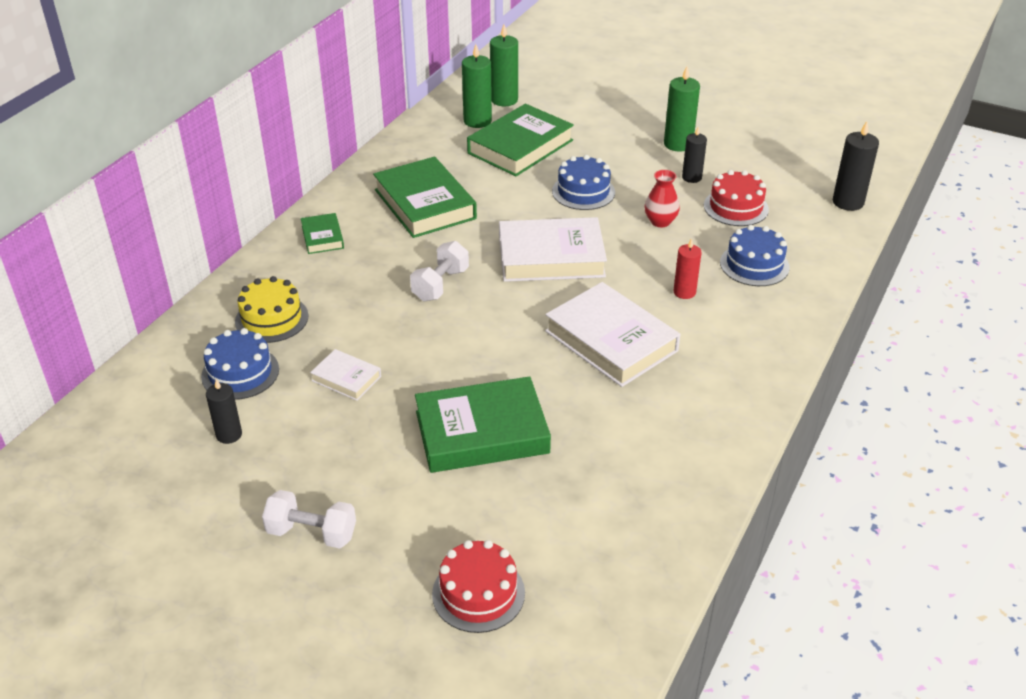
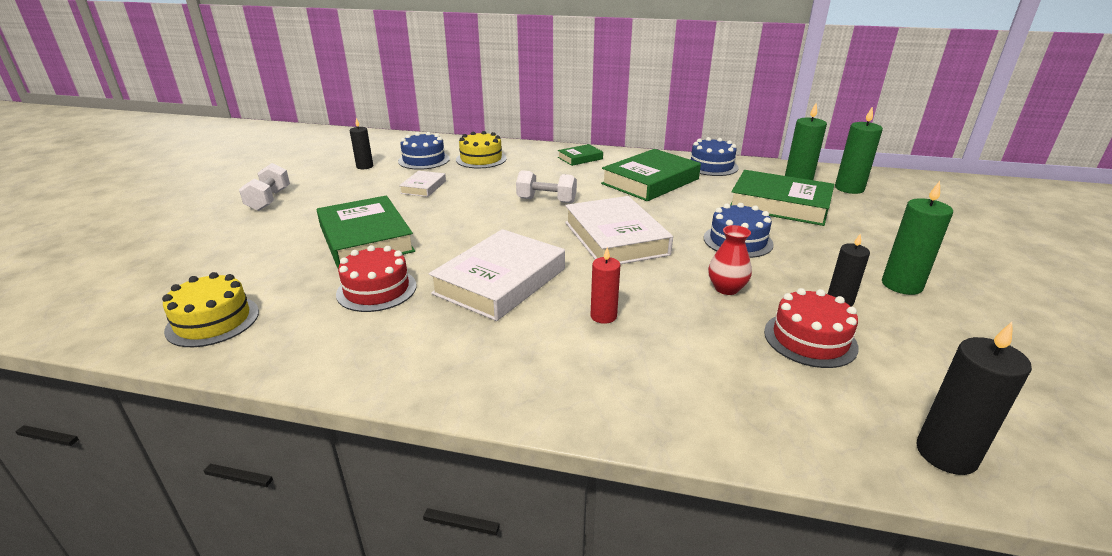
camera: 75 degrees right, 10 degrees down
(478, 593) = (186, 260): red cake -> red cake (376, 289)
(631, 543) = (213, 321): none -> yellow cake
(754, 265) = (693, 364): blue cake -> blue cake (711, 166)

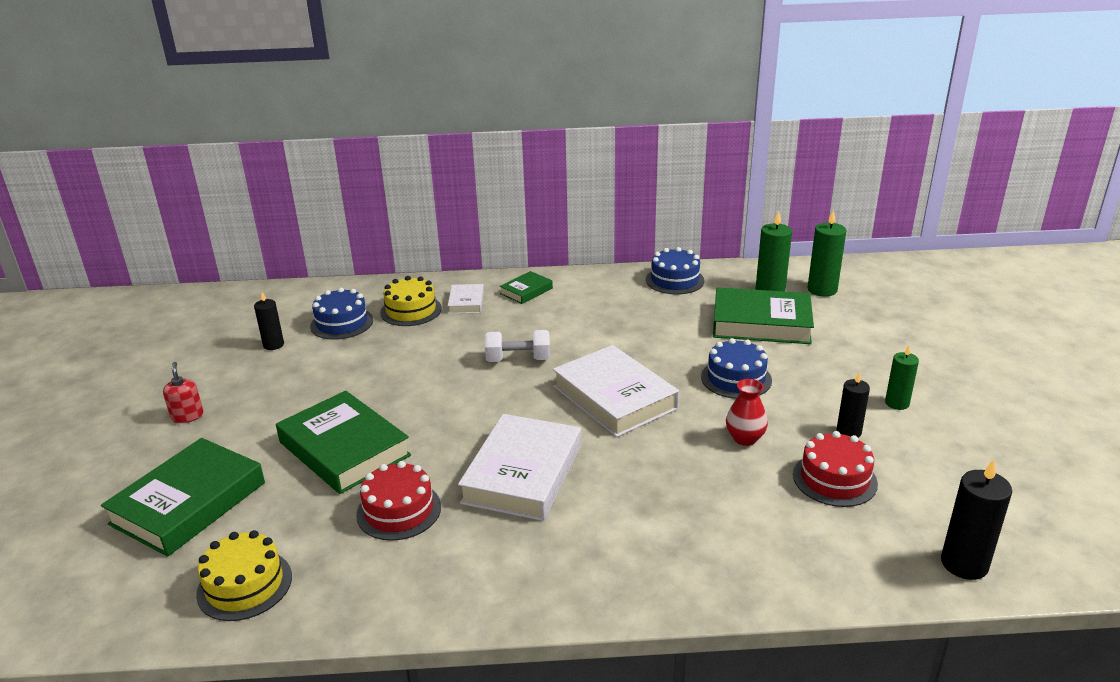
camera: 15 degrees left, 0 degrees up
(269, 200) = (187, 416): white dumbbell -> red soap dispenser
(423, 187) = (366, 364): white book -> white book (466, 302)
(603, 316) = (643, 493): red candle -> none
(650, 181) = (618, 313): green book -> green book (189, 503)
(901, 285) = (897, 403): green candle -> green candle, size x0.65

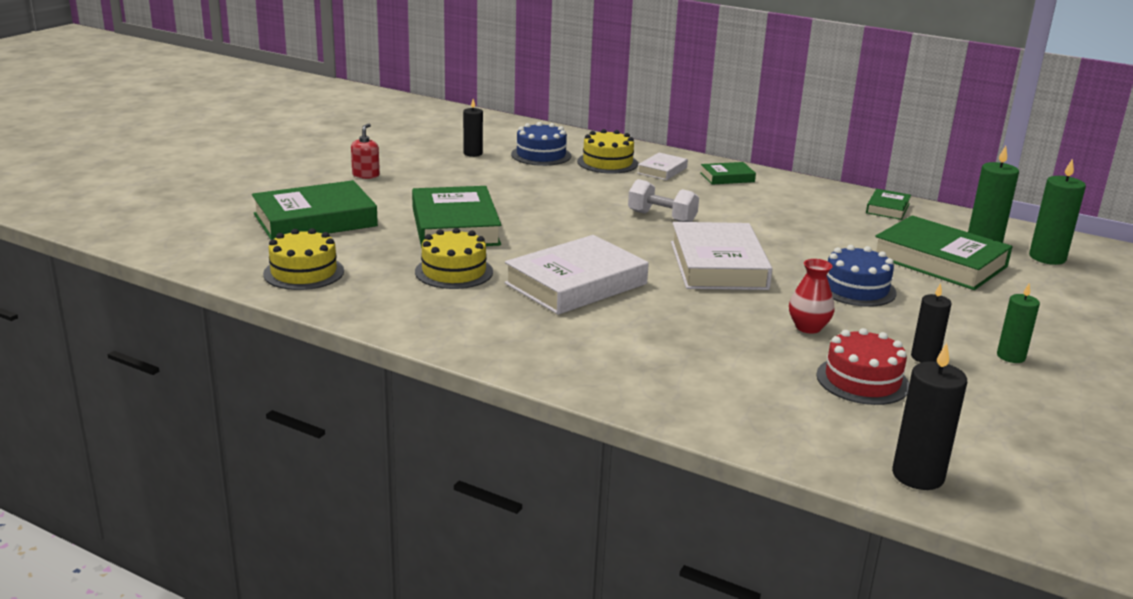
camera: 30 degrees right, 5 degrees down
(399, 510) = (454, 272): red cake -> yellow cake
(675, 280) = (887, 208): blue cake -> green book

